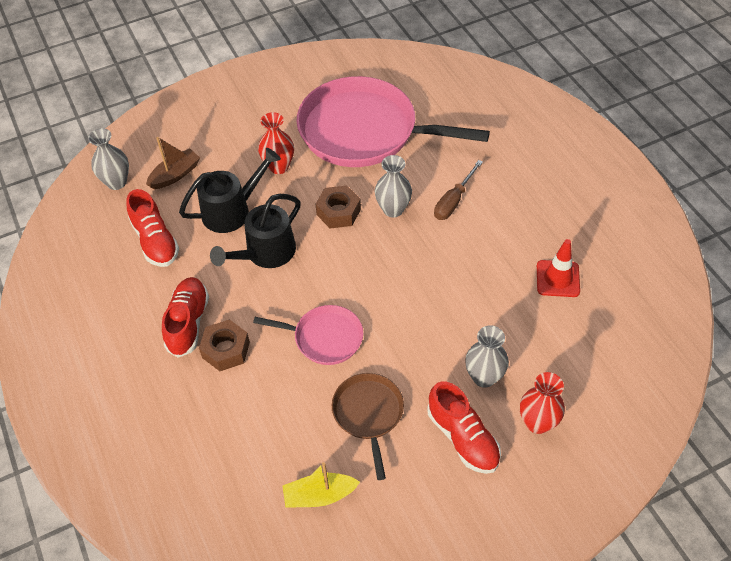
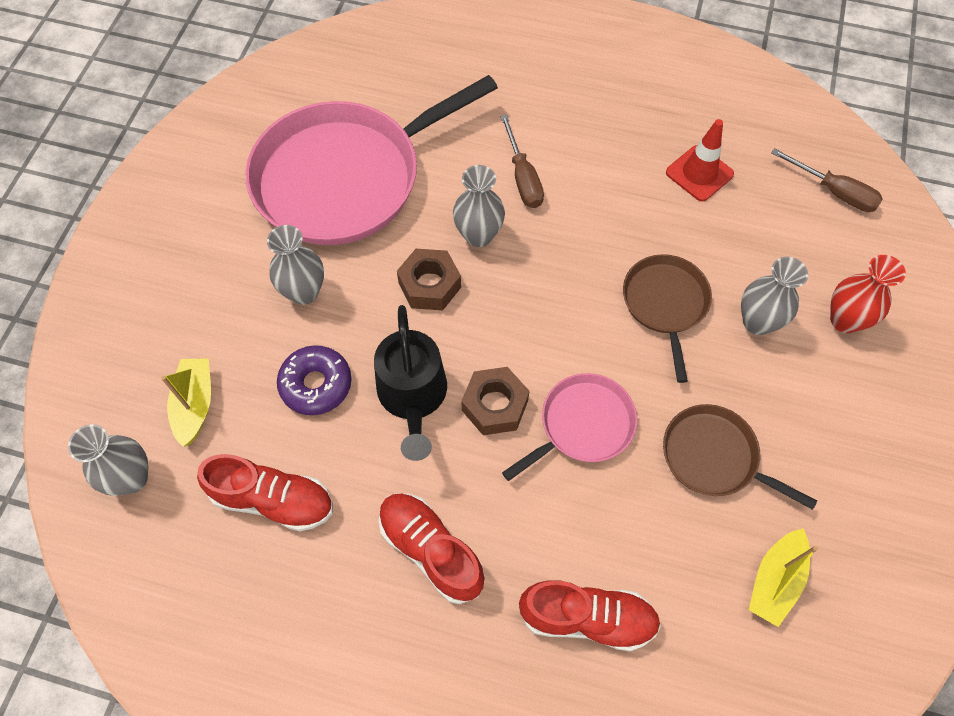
camera: 50 degrees left, 10 degrees up
(175, 175) = (195, 405): brown boat -> yellow boat
(226, 350) = (507, 537): brown nut -> brown nut (494, 405)
(232, 210) = (316, 384): black watering can -> purple donut
(279, 167) = (304, 292): red vase -> grey vase
(445, 323) = (665, 304): none -> brown pan
(463, 438) = (811, 395): red shoe -> red shoe (587, 618)
(630, 356) = (834, 192): none -> brown screwdriver

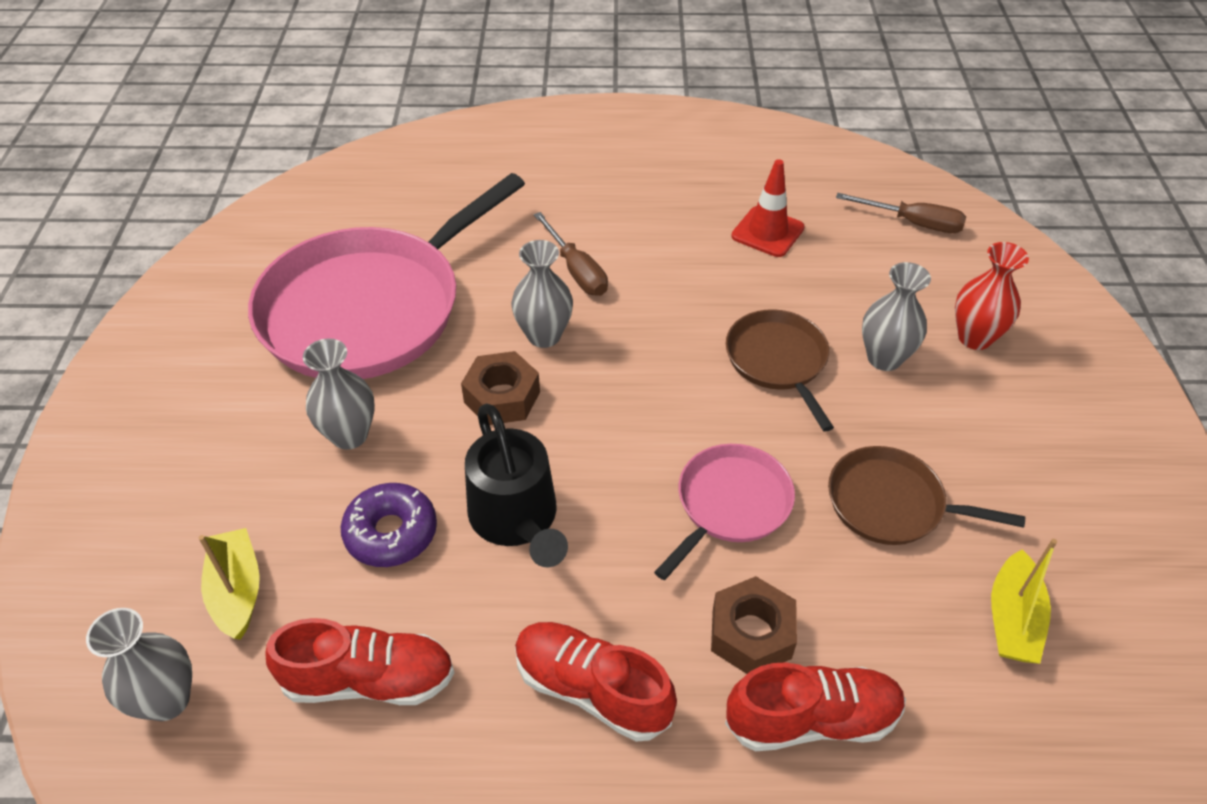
camera: 15 degrees left, 15 degrees down
(494, 405) = (619, 507): brown nut -> brown nut (751, 634)

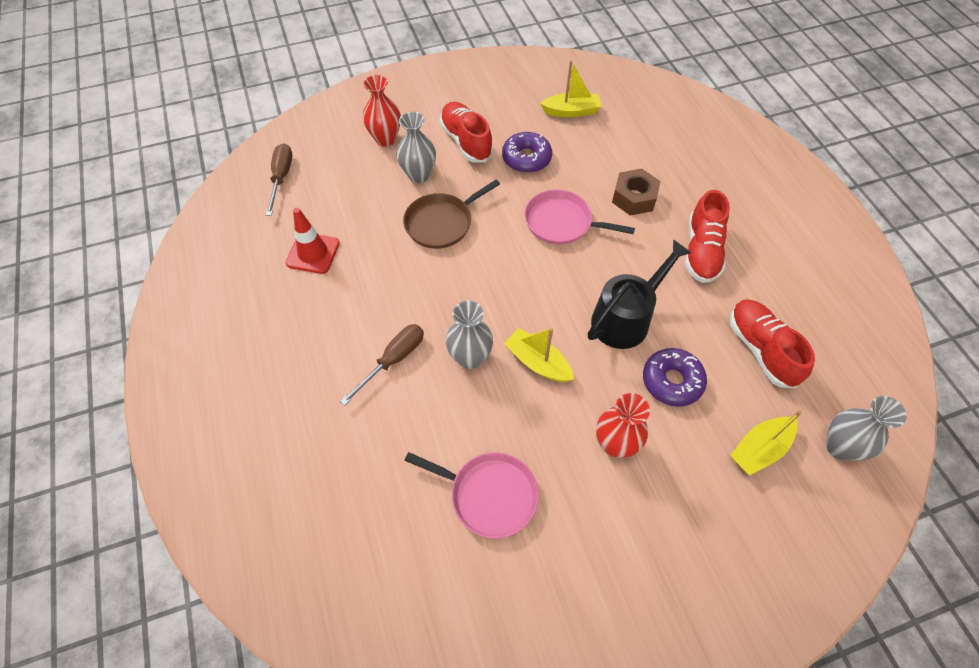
camera: 110 degrees left, 10 degrees up
(349, 435) = (615, 444): grey vase -> red vase
(370, 308) = (489, 495): pink pan -> pink pan, size x0.49
(502, 397) = (538, 362): brown nut -> yellow boat
(812, 719) = (663, 169): red shoe -> red shoe (466, 141)
(892, 504) = (526, 158): brown pan -> purple donut

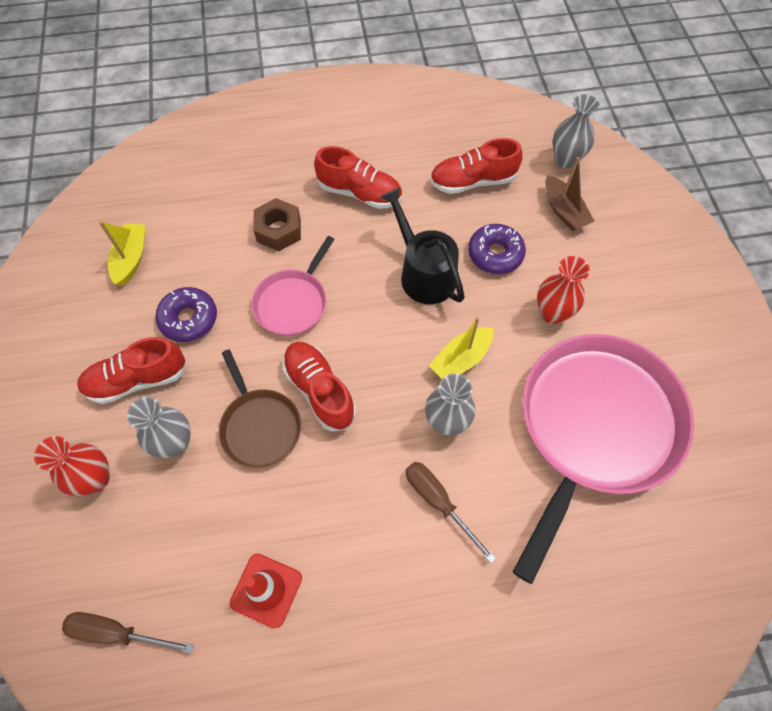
camera: 80 degrees left, 5 degrees up
(481, 256) = (319, 390): none -> red shoe
(489, 495) = (595, 427): pink pan -> pink pan, size x2.04
(759, 449) = (564, 211): yellow boat -> brown boat

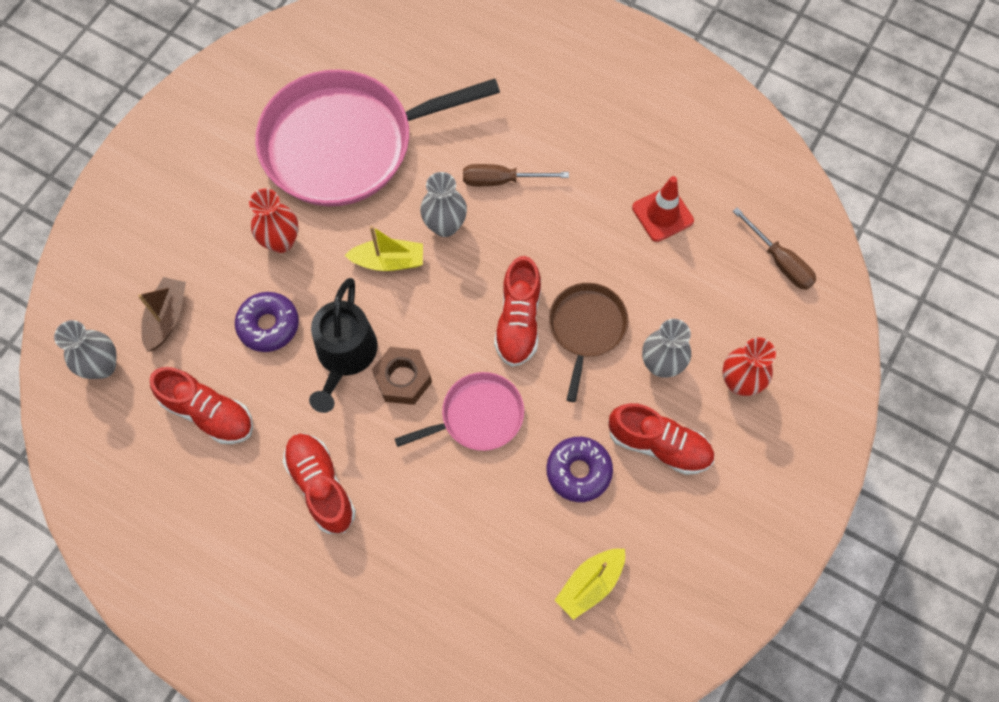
camera: 140 degrees left, 5 degrees up
(279, 230) = (430, 504): brown nut -> brown nut (403, 379)
(438, 502) = (501, 180): brown screwdriver -> brown screwdriver turned 90 degrees clockwise

